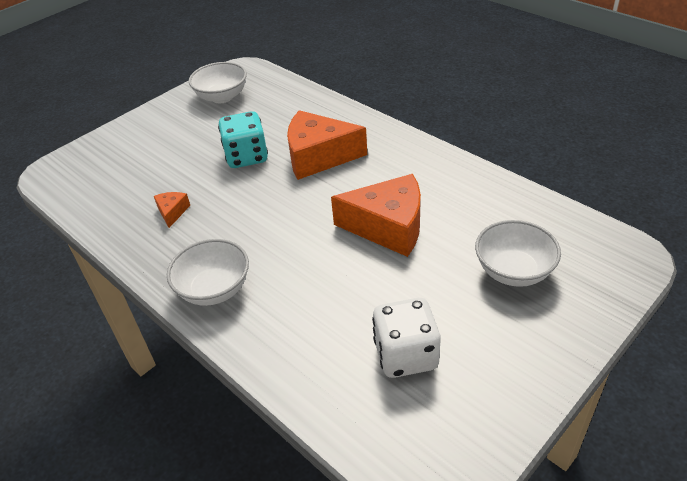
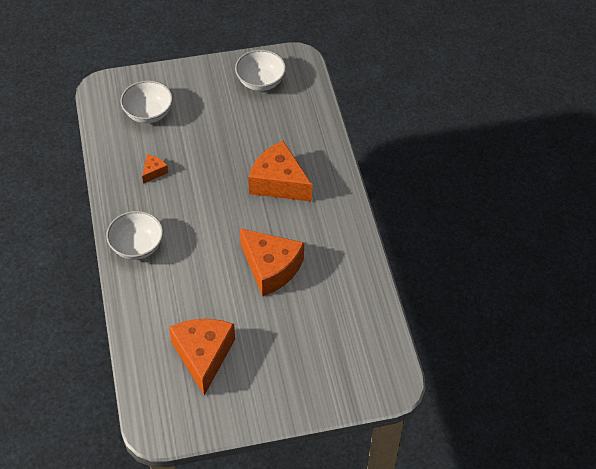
camera: 30 degrees right, 10 degrees up
(246, 157) = (233, 152): turquoise dice -> none
(405, 355) = (203, 355): white dice -> orange cheese
(513, 271) = (313, 347): white bowl -> white bowl (148, 113)

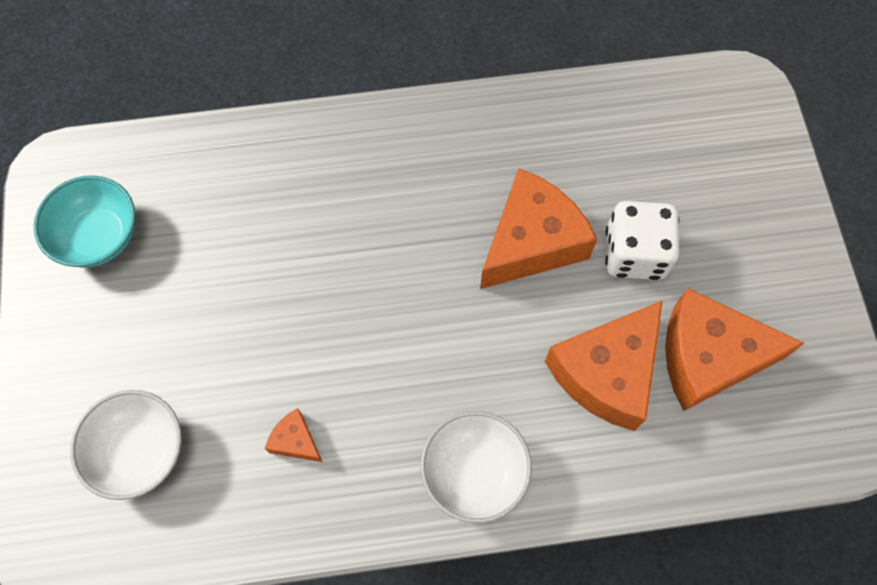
camera: 85 degrees left, 15 degrees up
(260, 82) = (99, 236): white bowl -> turquoise bowl
(267, 319) = (634, 254): none -> white dice
(278, 182) = (348, 220): orange cheese -> orange cheese (606, 373)

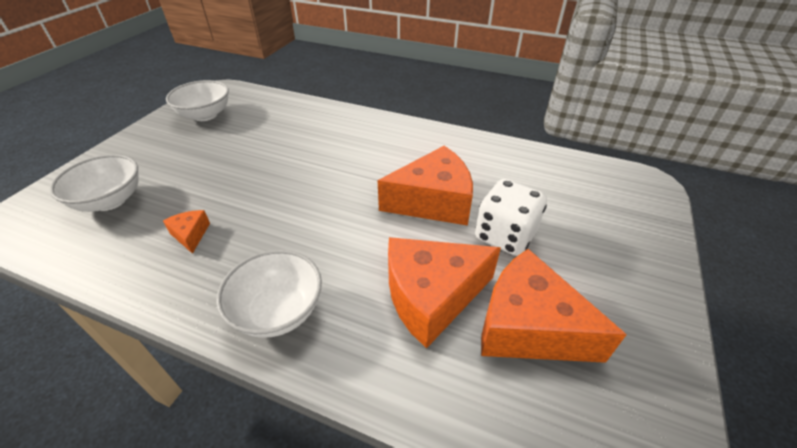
camera: 30 degrees right, 25 degrees down
(99, 236) = (205, 115): turquoise bowl -> white bowl

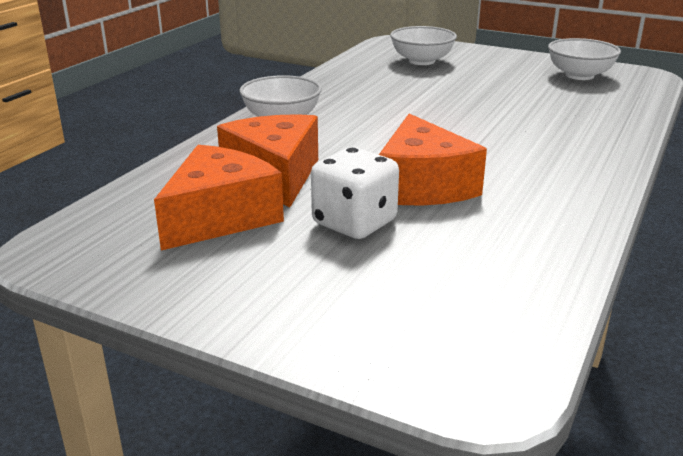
camera: 95 degrees right, 15 degrees down
(190, 235) = (375, 88): orange cheese -> none

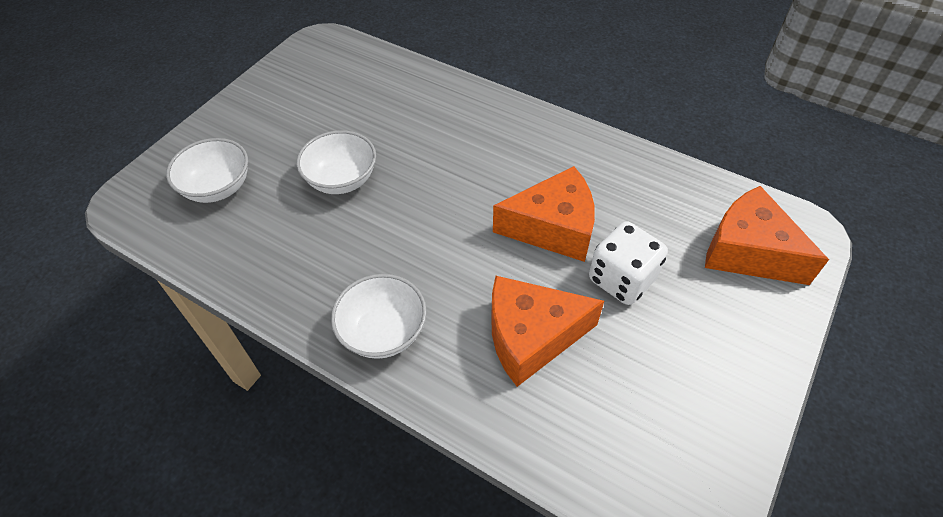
camera: 85 degrees left, 25 degrees up
(220, 217) = (619, 380): orange cheese -> orange cheese (748, 251)
(579, 75) = (309, 79): white bowl -> white bowl (342, 180)

